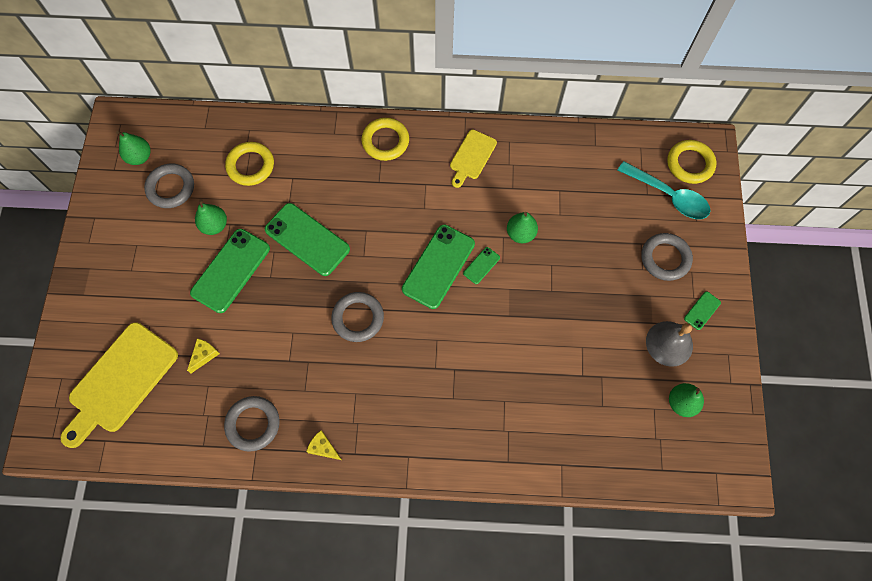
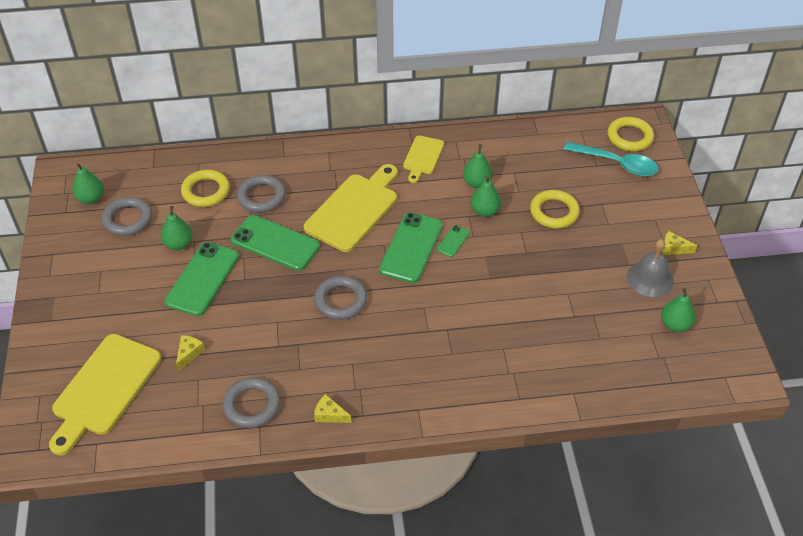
camera: 10 degrees left, 20 degrees down
(385, 141) = (336, 155): yellow ring -> yellow ring (554, 212)
(391, 211) = (354, 209): none -> yellow cutting board
(519, 197) = (476, 183): none -> green pear
(665, 258) = (627, 212): grey ring -> grey ring (261, 197)
(702, 310) = (673, 248): green phone -> yellow cheese

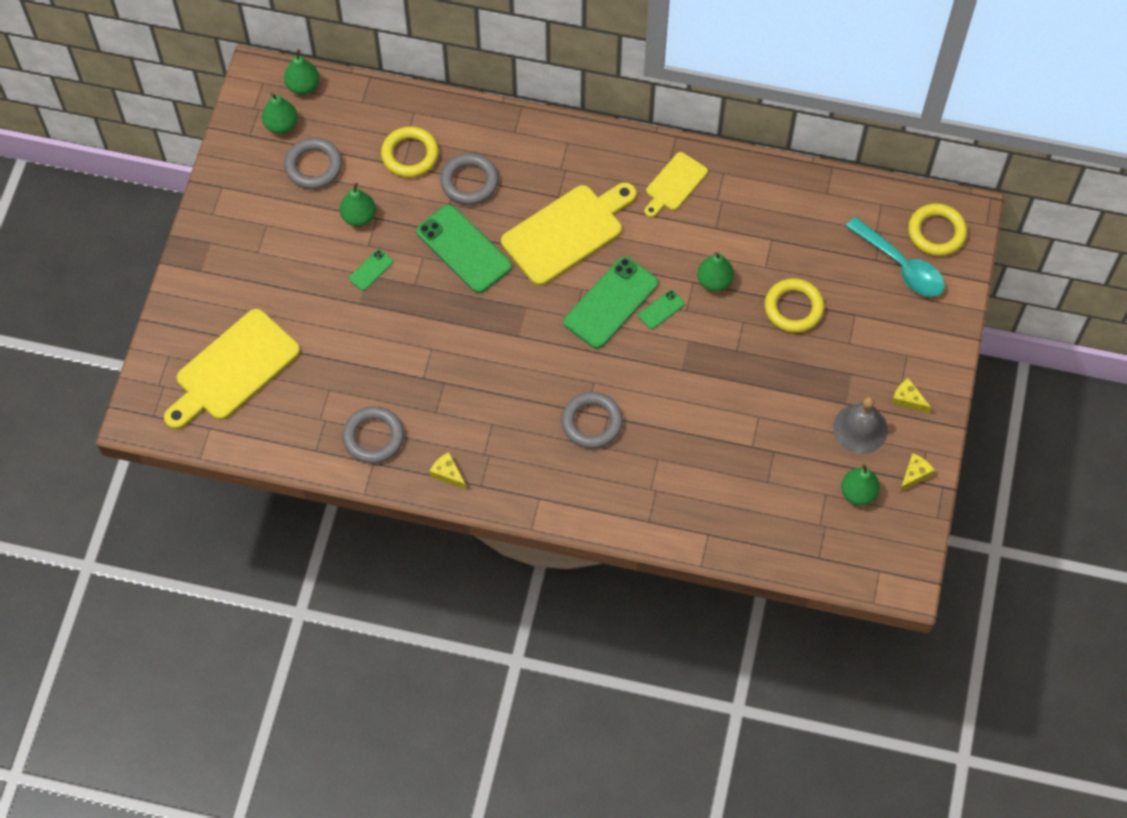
camera: 20 degrees right, 15 degrees up
(189, 353) = (329, 357): yellow cheese -> yellow cheese (914, 474)
(202, 279) = (371, 270): green phone -> green phone, size x0.46
(340, 300) = (508, 345): grey ring -> grey ring (592, 422)
(476, 183) = (722, 240): green pear -> green pear (303, 86)

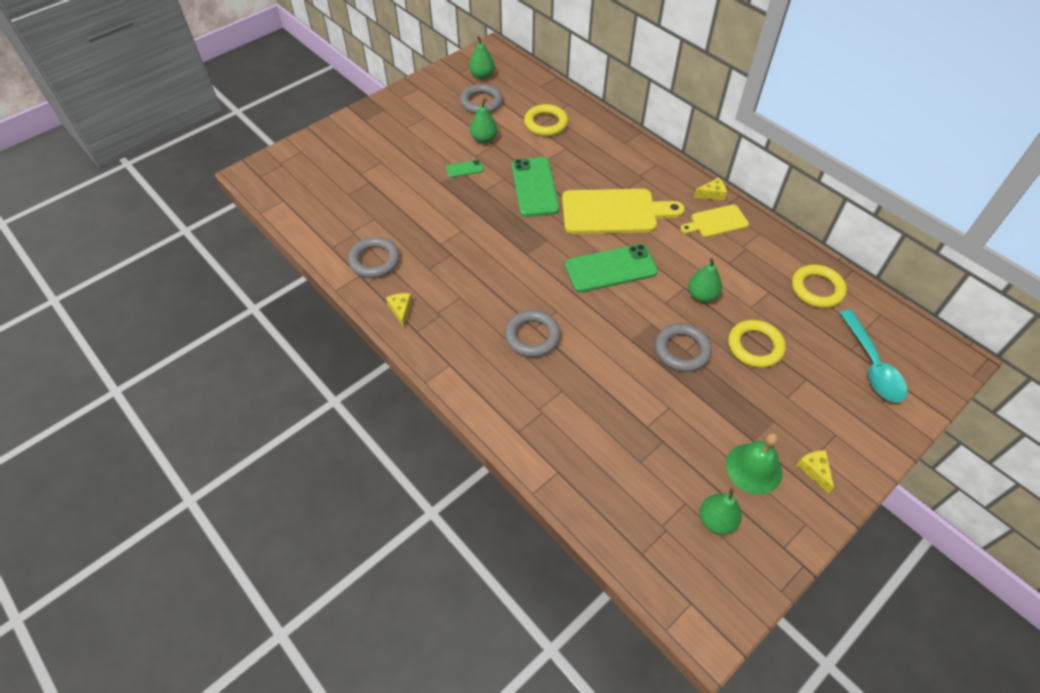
camera: 35 degrees right, 10 degrees down
(233, 369) = (329, 177): yellow cutting board -> none
(303, 86) = (512, 64): green pear -> none
(469, 182) = (571, 154): grey ring -> grey ring (682, 350)
(661, 309) = (645, 292): green phone -> none
(860, 428) = (754, 468): grey bell -> green bell
(914, 474) = (781, 538): yellow cheese -> yellow cheese (712, 194)
(936, 232) = (920, 358): yellow ring -> yellow ring (817, 289)

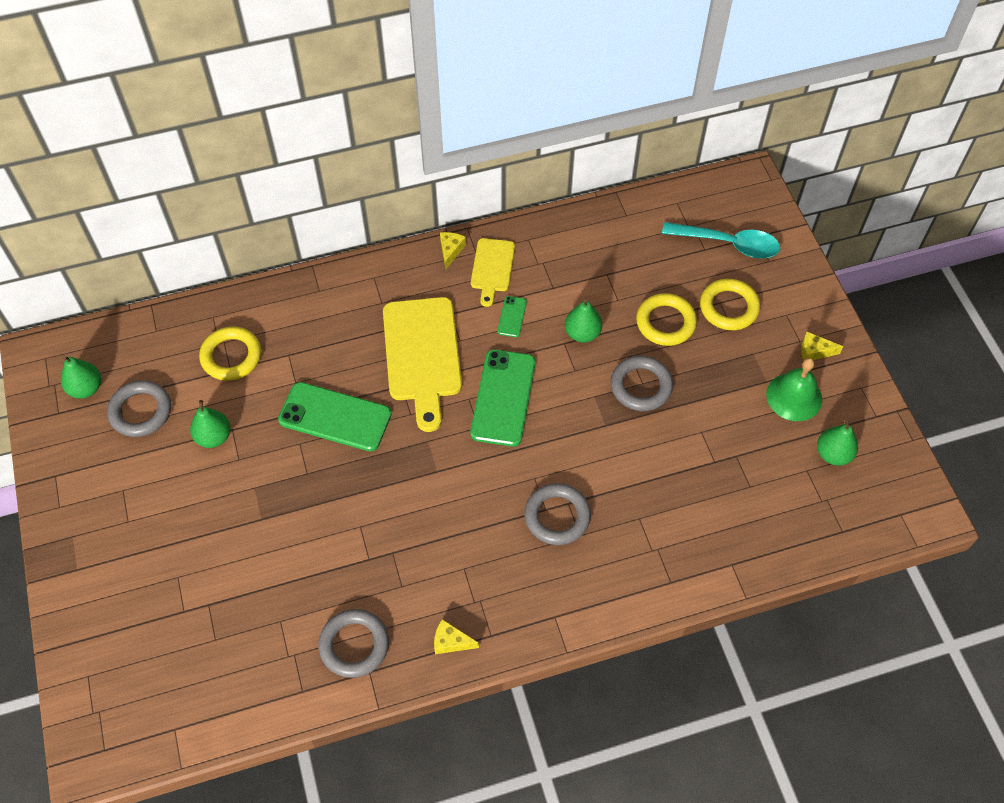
camera: 65 degrees left, 5 degrees up
(464, 169) = (255, 481): green phone -> green phone (512, 316)
(614, 212) = (422, 355): yellow cutting board -> yellow cutting board turned 150 degrees clockwise
(817, 289) = (624, 234): yellow ring -> yellow ring (729, 307)

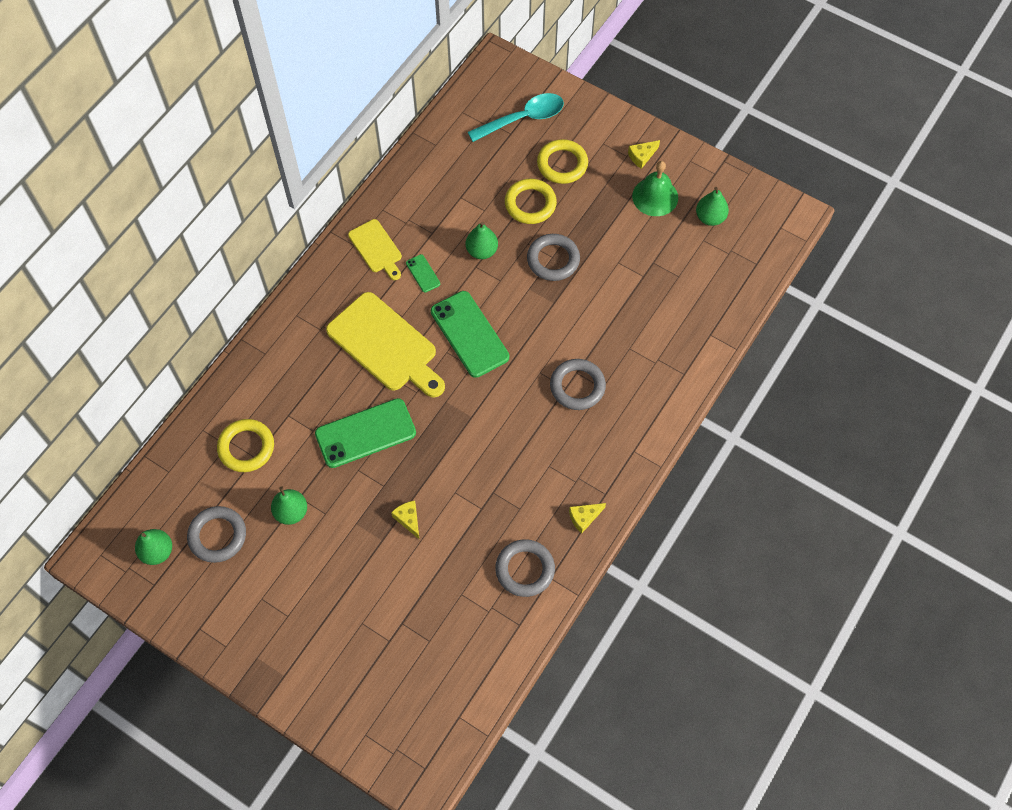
camera: 40 degrees left, 5 degrees up
(451, 251) = (334, 256): yellow cheese -> yellow cheese (408, 519)

